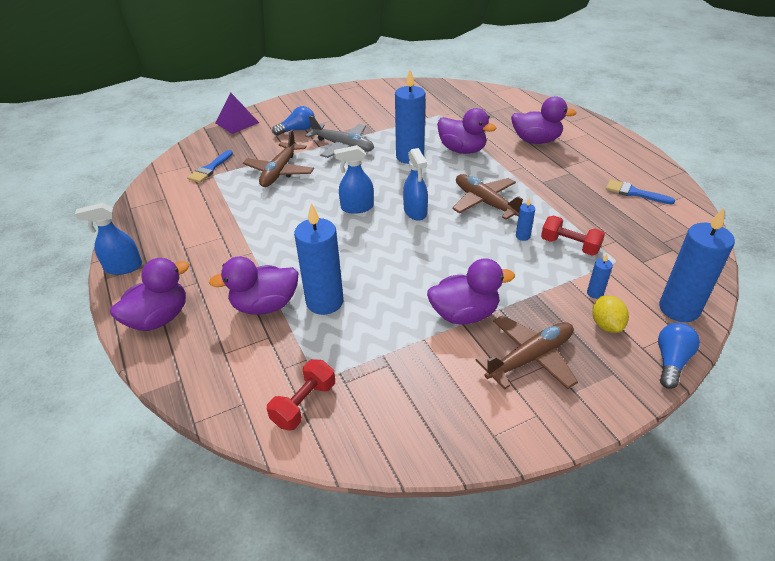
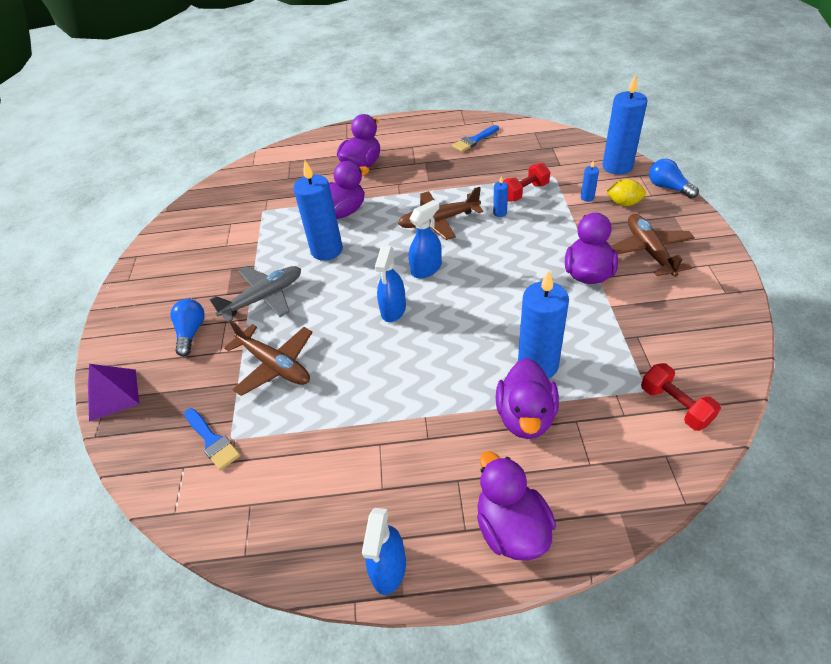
camera: 65 degrees left, 5 degrees up
(415, 212) = (426, 269): blue spray bottle -> blue spray bottle turned 45 degrees counterclockwise

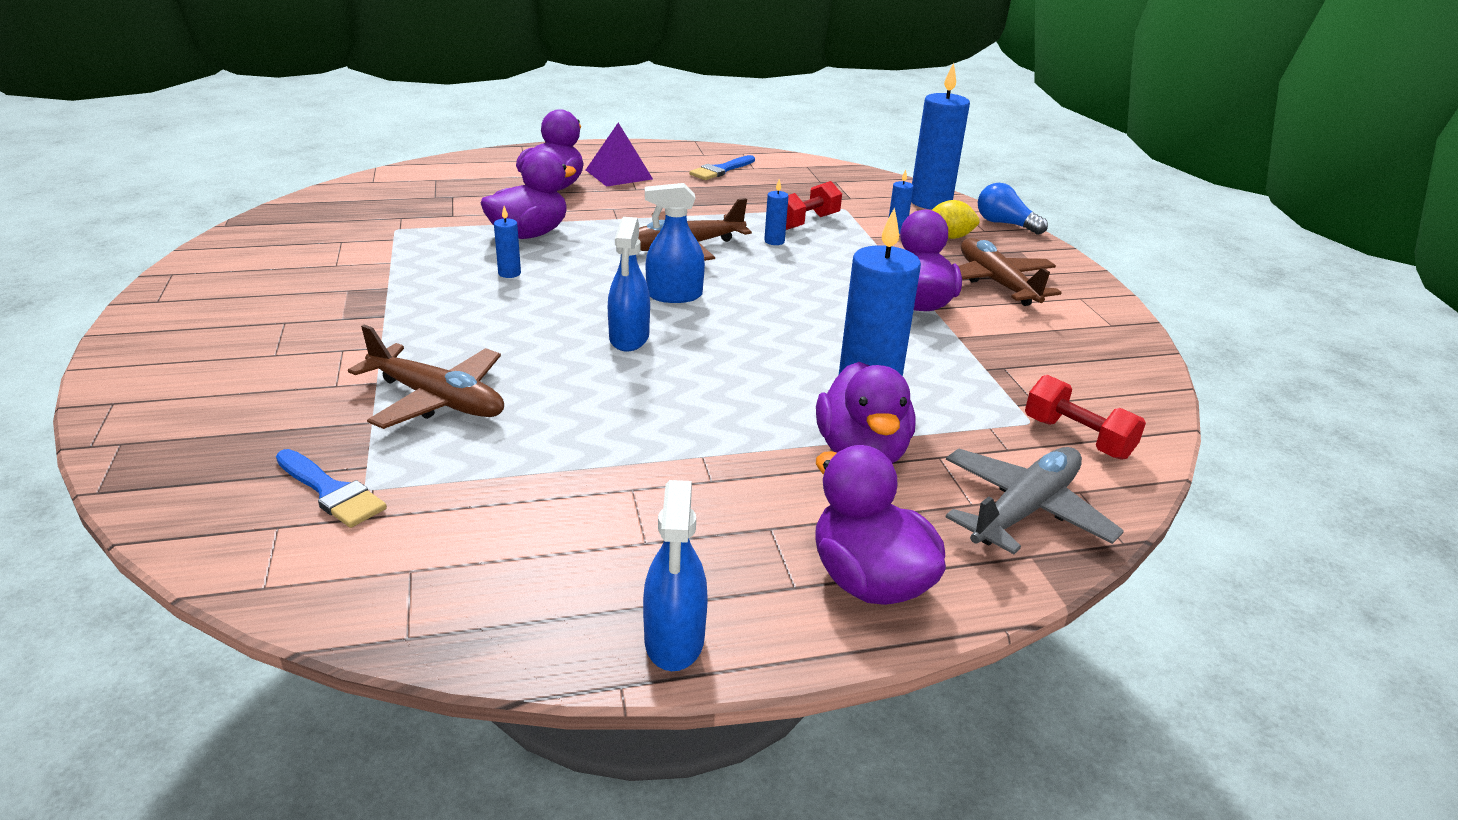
camera: 15 degrees left, 15 degrees down
(113, 394) = (133, 437): purple pyramid -> purple pyramid (618, 174)
(191, 333) = (280, 362): blue light bulb -> none
(264, 298) = (408, 323): grey plane -> grey plane (1024, 510)
(327, 250) = (509, 273): blue candle -> blue candle, size x0.43
(426, 269) = (674, 295): blue spray bottle -> blue spray bottle turned 135 degrees counterclockwise

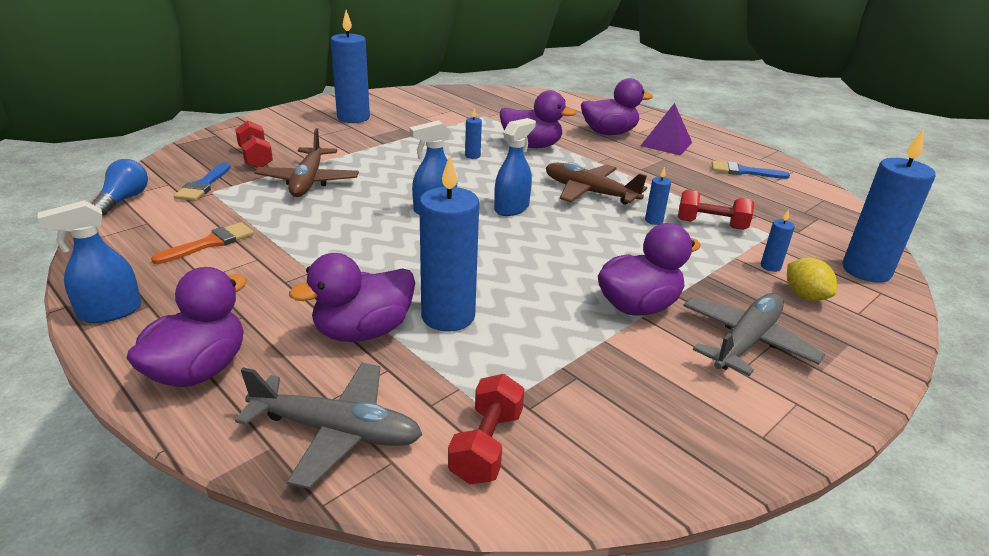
camera: 60 degrees right, 0 degrees up
(251, 311) = (353, 118): none -> blue candle
(287, 424) = (255, 158): none -> red dumbbell
(548, 519) = (210, 243): none -> orange brush
(674, 295) = (512, 208): blue spray bottle -> blue spray bottle turned 75 degrees clockwise
(996, 283) = (746, 342): brown plane -> grey plane
(1005, 224) = (897, 322): blue light bulb -> blue light bulb (124, 200)

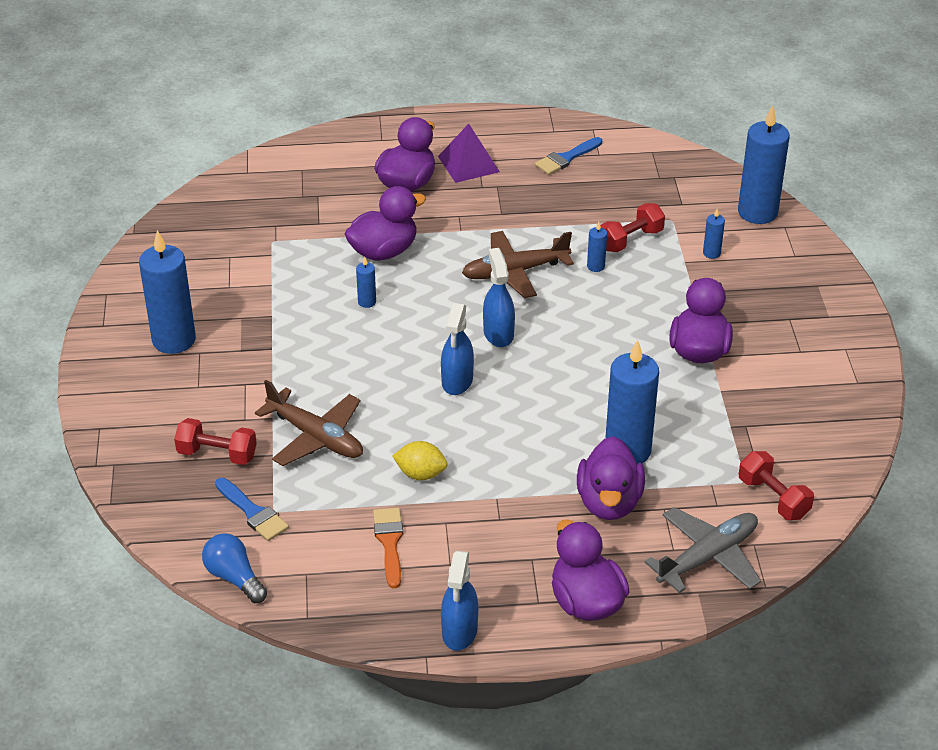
camera: 50 degrees left, 10 degrees up
(746, 342) = (778, 328): grey plane -> none
(805, 296) = (757, 264): yellow lemon -> yellow lemon (421, 474)

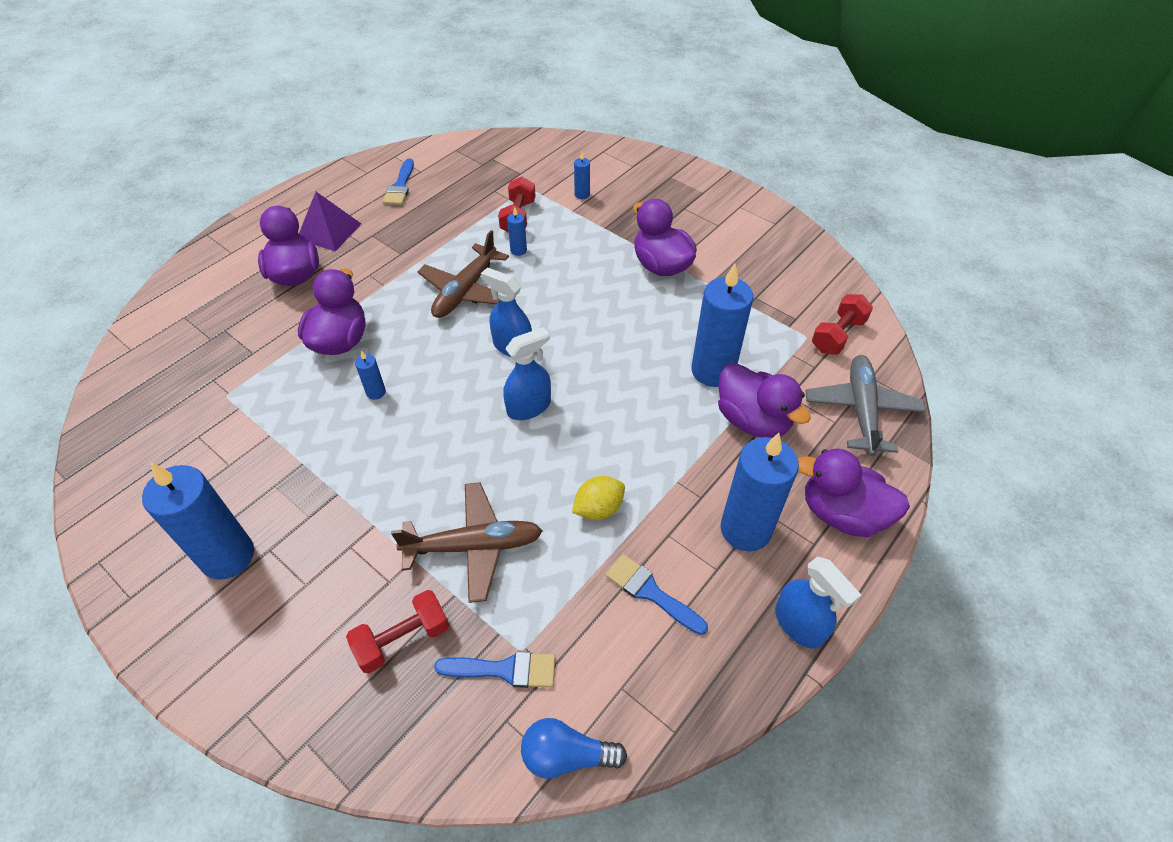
camera: 45 degrees left, 10 degrees up
(389, 542) = (651, 592): orange brush -> blue brush
(457, 381) = (529, 407): blue spray bottle -> blue spray bottle turned 90 degrees counterclockwise
(757, 212) = (575, 151): blue candle -> blue candle (745, 529)
(773, 498) = (837, 335): red dumbbell -> red dumbbell turned 60 degrees counterclockwise

